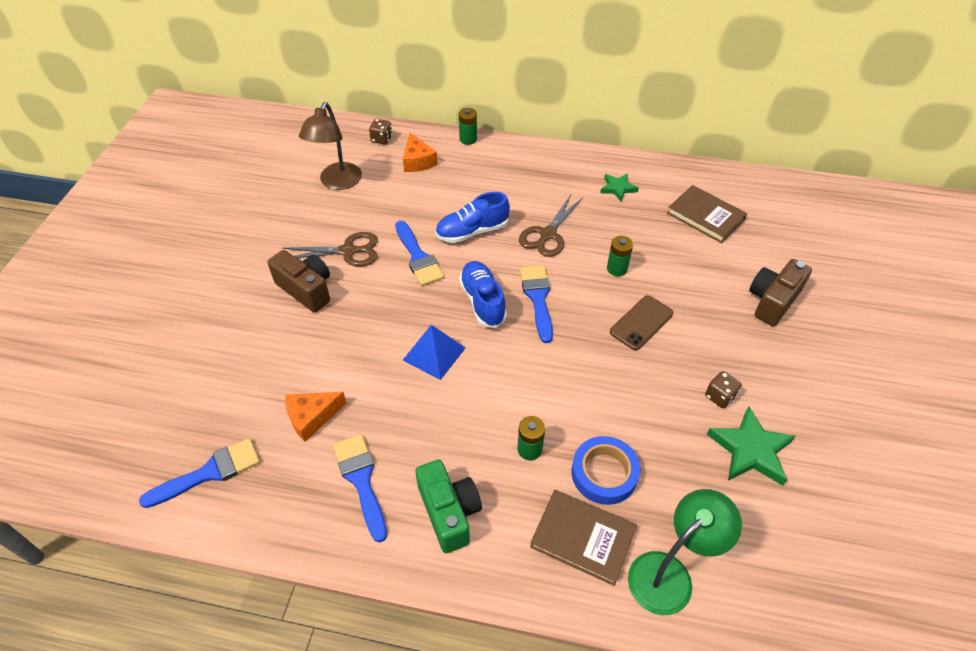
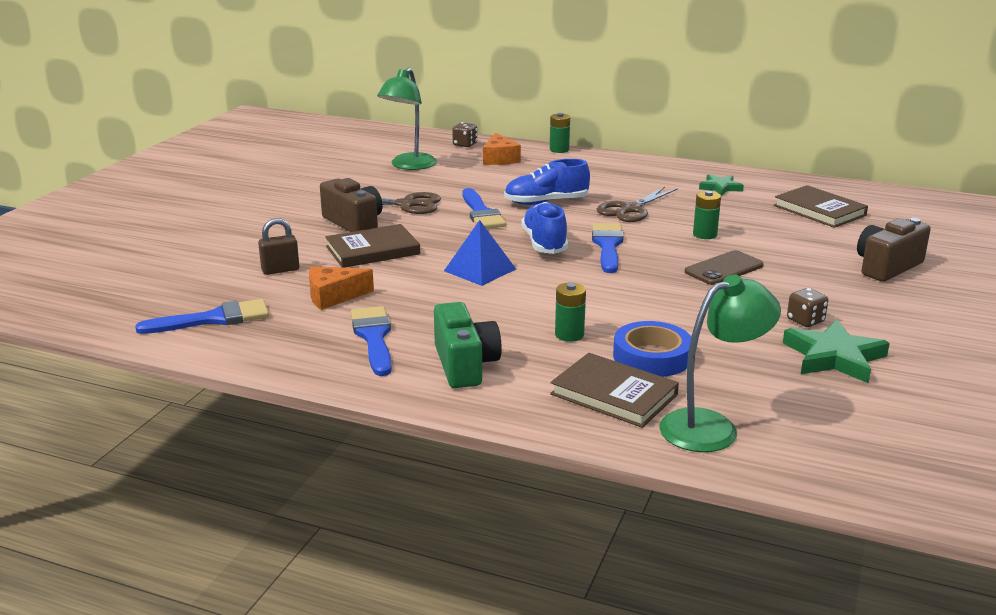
camera: 10 degrees right, 25 degrees down
(254, 379) = (280, 270): none -> brown padlock
(332, 334) = (373, 250): none -> brown book
(337, 182) = (409, 166): brown lamp -> green lamp

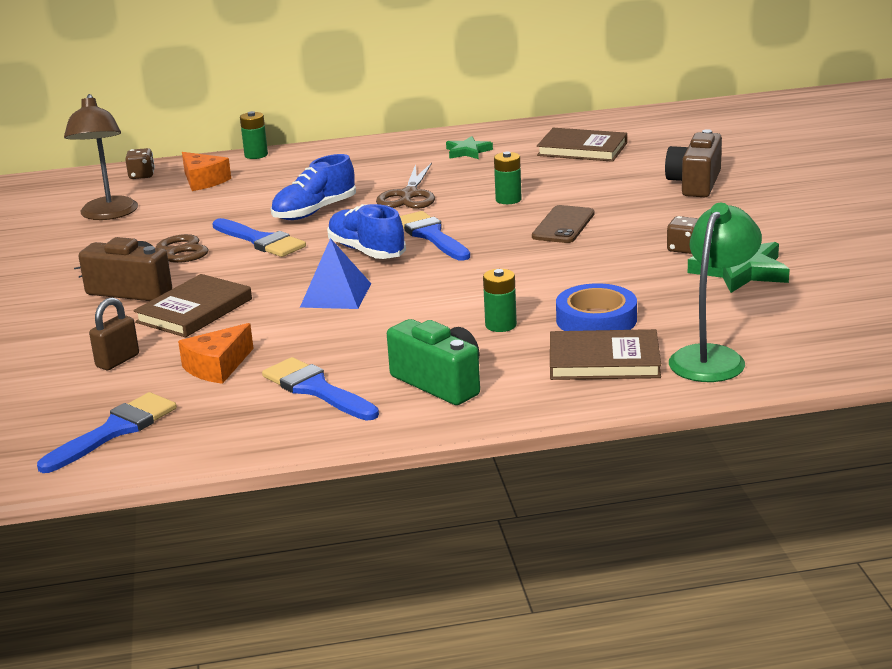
camera: 30 degrees left, 0 degrees up
(409, 166) = (108, 214): green lamp -> brown lamp

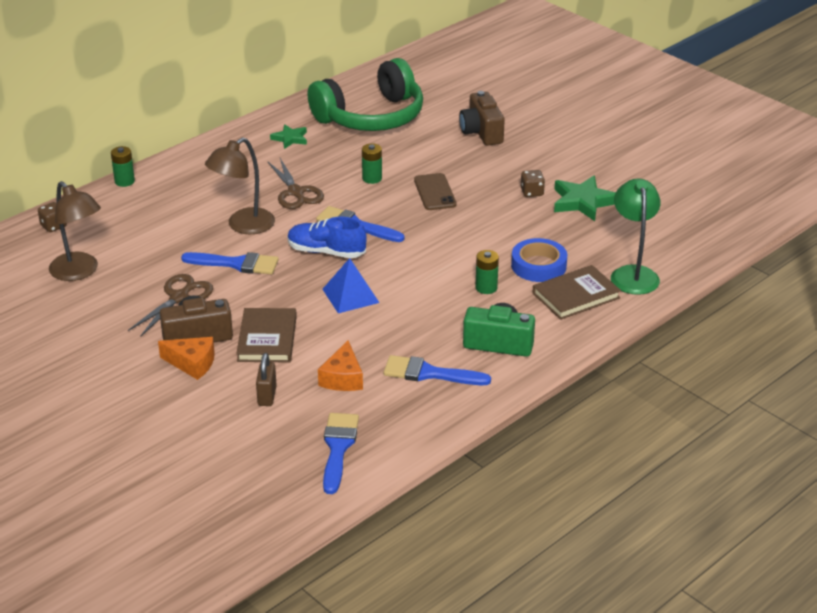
camera: 35 degrees left, 10 degrees up
(203, 181) = (114, 218): orange cheese -> orange cheese (192, 363)
(314, 211) = (243, 226): blue shoe -> brown lamp
(582, 149) = (371, 117): brown book -> green headphones

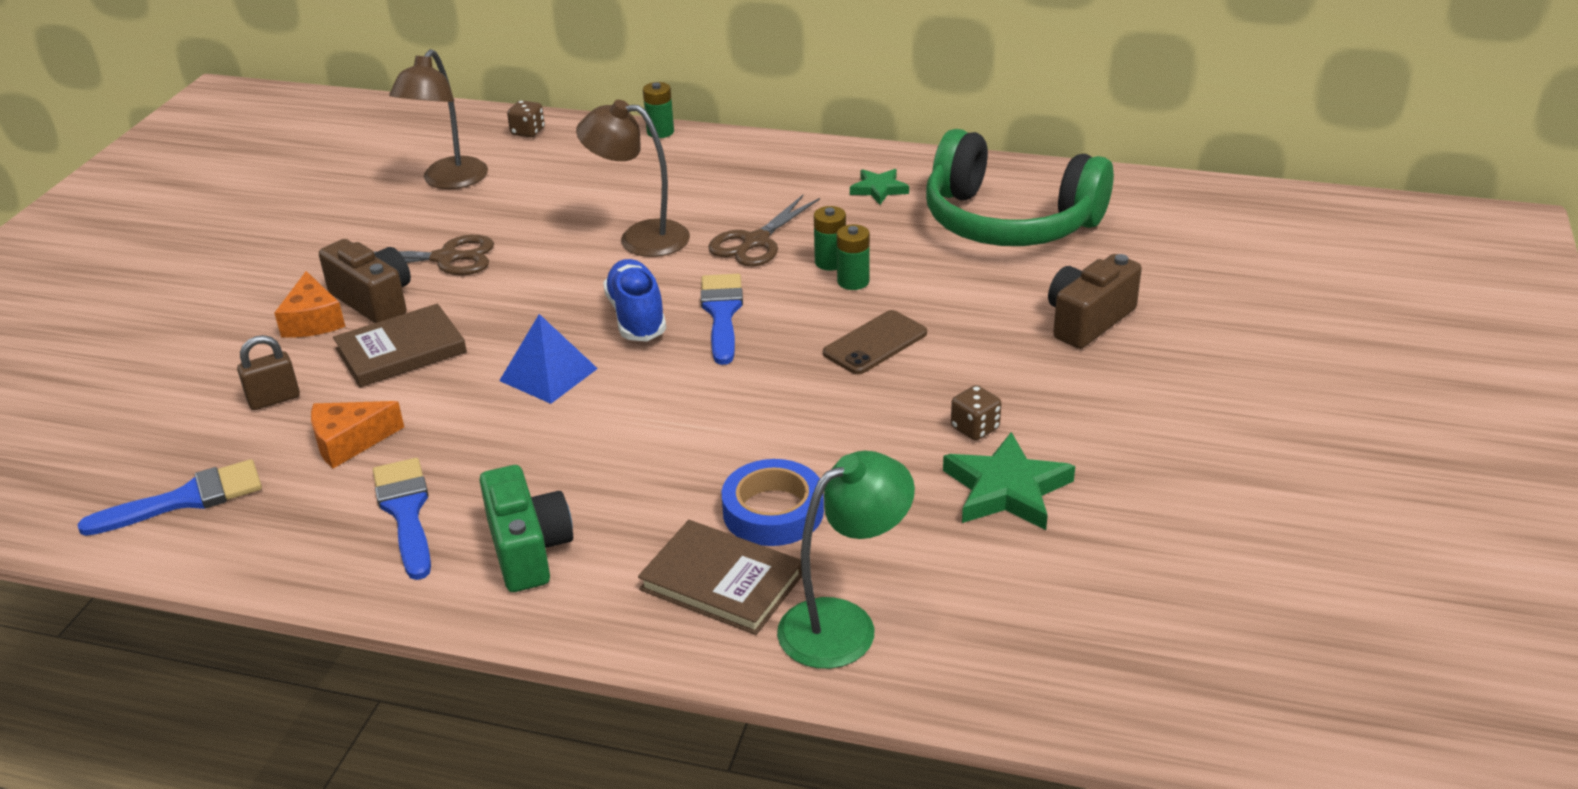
camera: 60 degrees right, 0 degrees up
(236, 264) = (550, 266): blue brush -> none
(486, 288) = (666, 482): green battery -> green battery (830, 262)

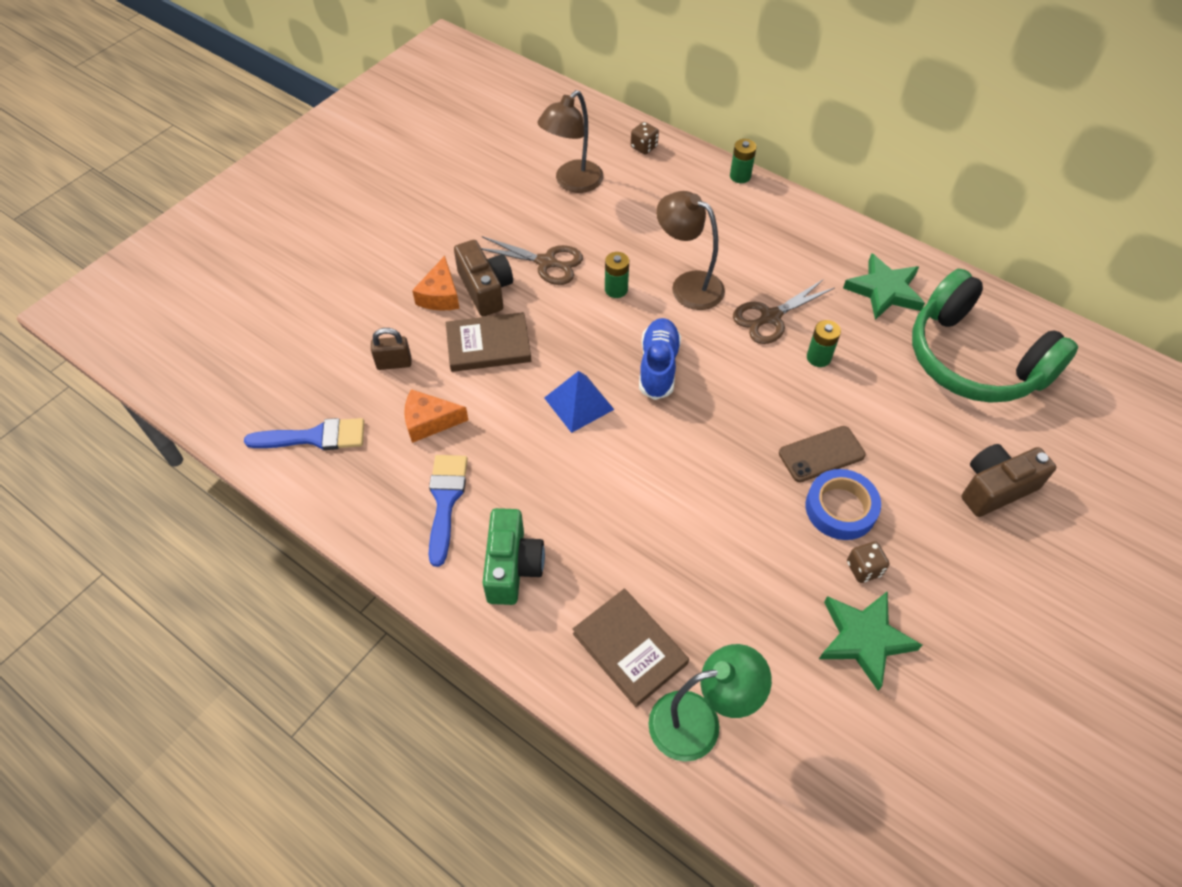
camera: 20 degrees right, 20 degrees up
(722, 314) = (720, 384): blue brush -> none
(773, 511) = (688, 595): blue tape -> blue tape (840, 508)
(853, 281) = (828, 384): green battery -> green battery (616, 289)
(879, 189) = (884, 290): green star -> green star, size x1.68

